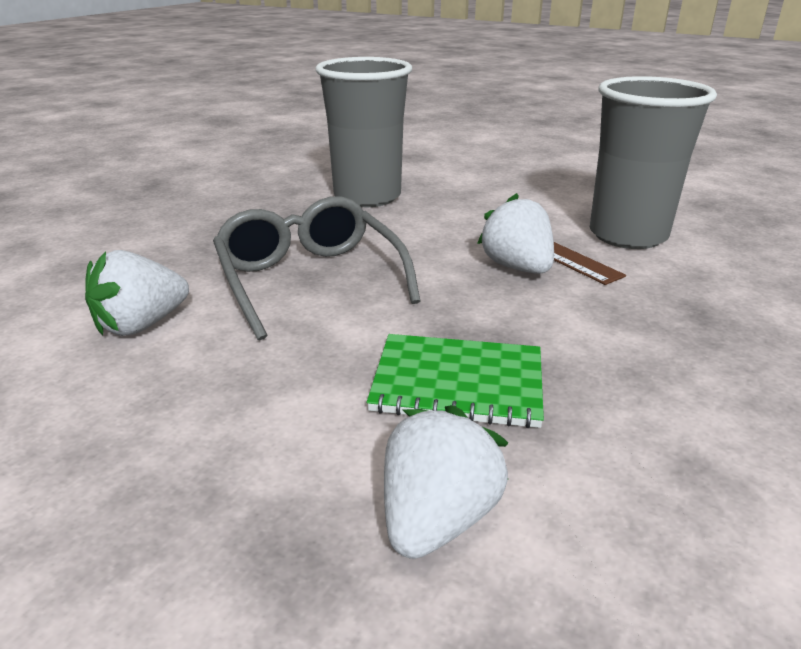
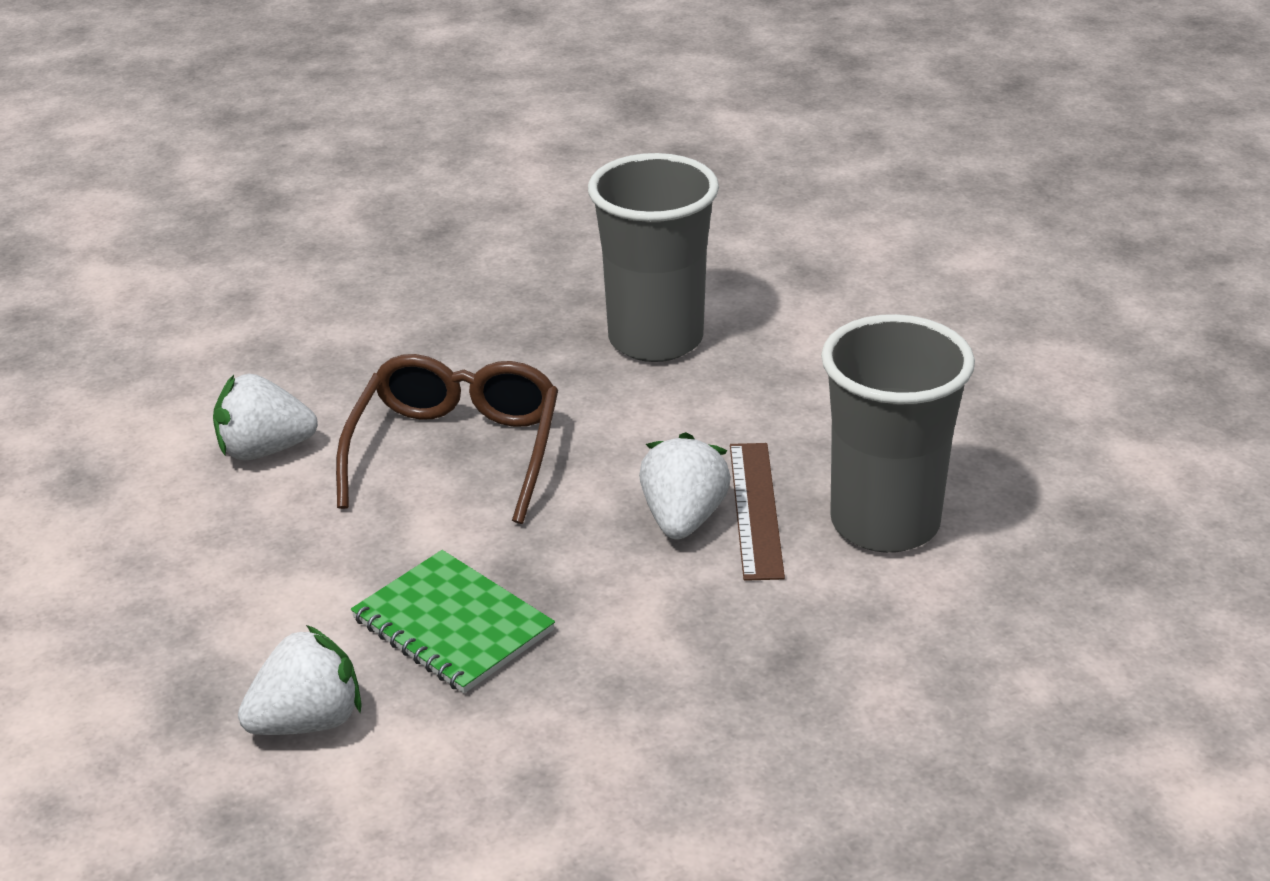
camera: 35 degrees right, 5 degrees up
(310, 280) = (456, 451): grey glasses -> brown glasses

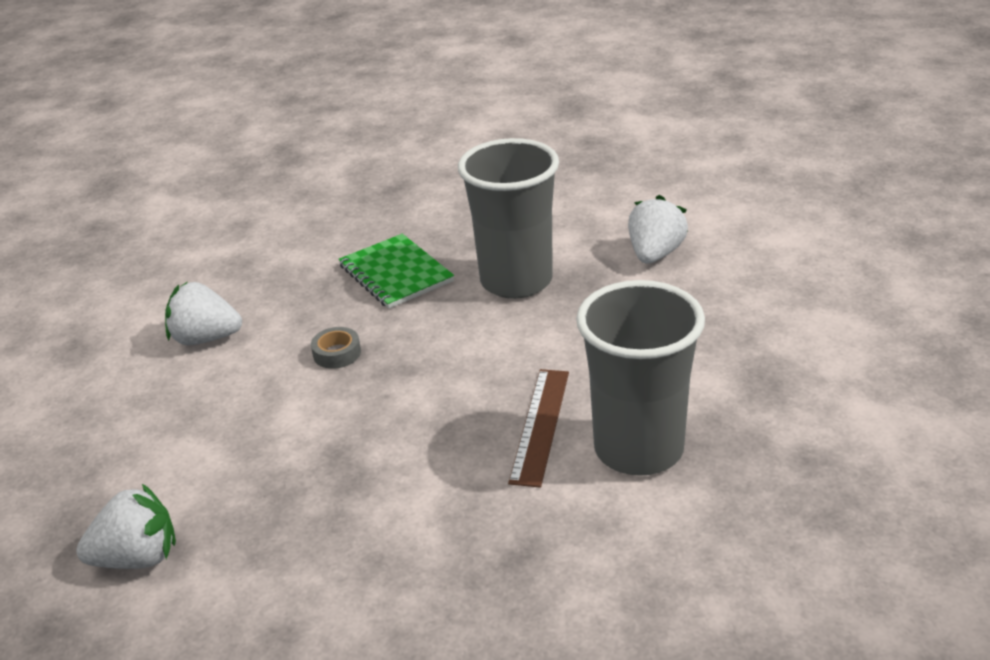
camera: 15 degrees right, 0 degrees up
(452, 625) = (275, 492): green notebook -> green notebook (396, 273)
(456, 451) = (337, 353): brown glasses -> grey tape
(683, 519) = (481, 426): white strawberry -> white strawberry (655, 254)

